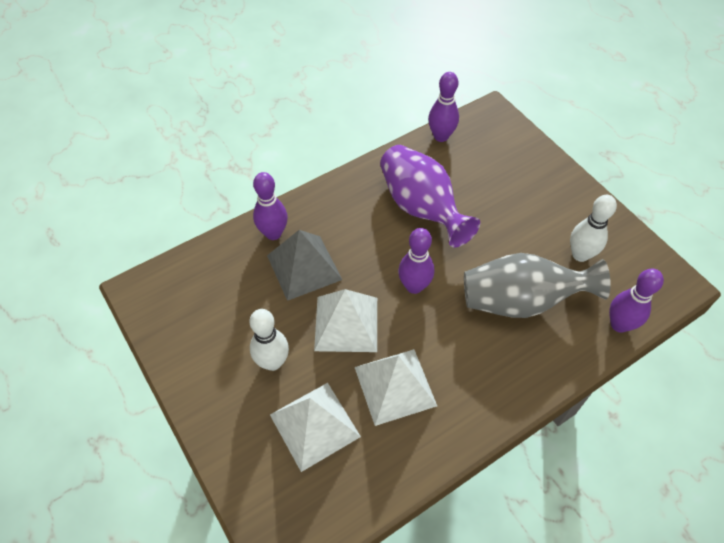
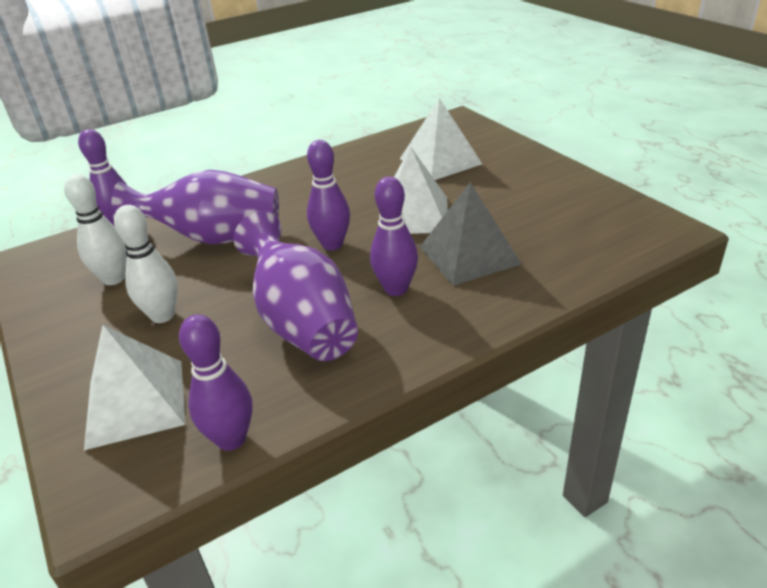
camera: 175 degrees left, 20 degrees down
(273, 233) = (520, 286): purple bowling pin -> purple bowling pin (396, 289)
(273, 362) = (488, 189): white bowling pin -> white bowling pin (163, 315)
(395, 386) = (366, 182): white pyramid -> white pyramid (136, 403)
(521, 301) = (213, 238): grey vase -> purple vase

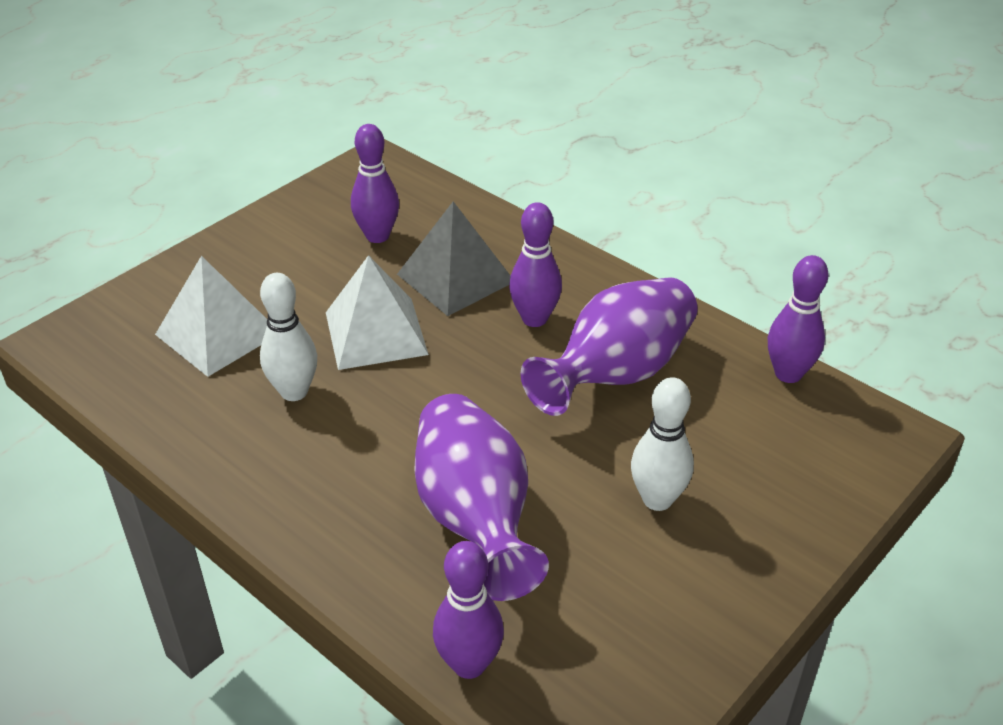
camera: 110 degrees left, 5 degrees up
(114, 279) = (607, 594): white bowling pin -> white bowling pin (294, 392)
(136, 403) = (790, 459): white pyramid -> none
(332, 244) = (461, 389): purple bowling pin -> purple bowling pin (377, 236)

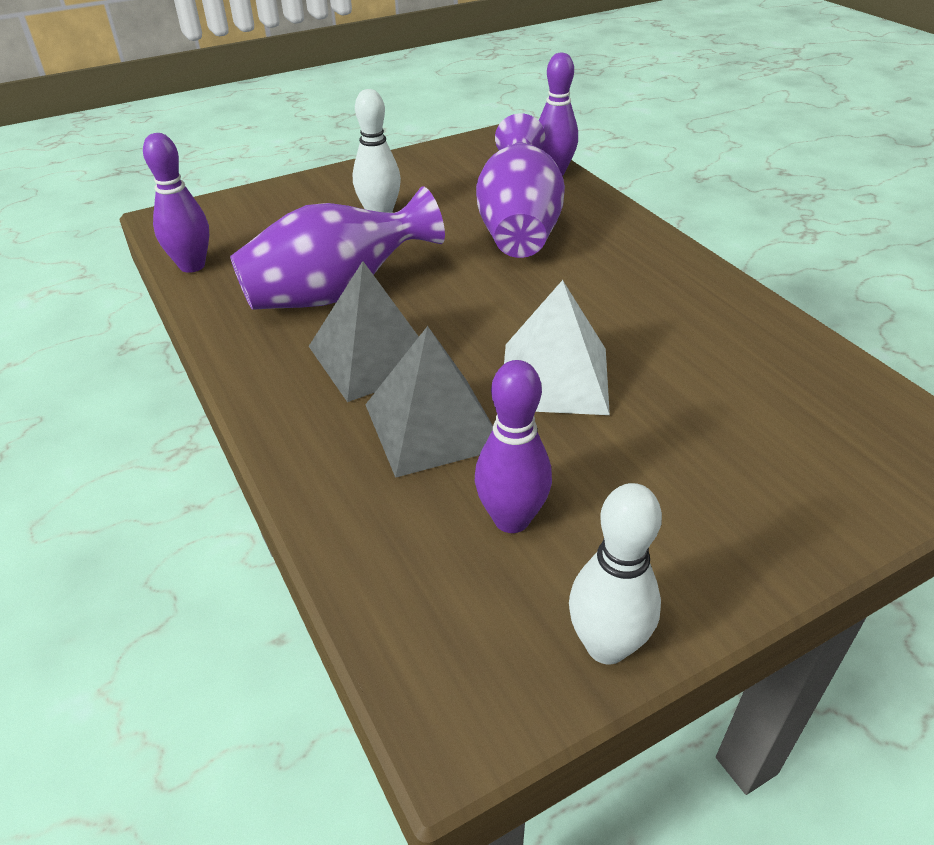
camera: 160 degrees left, 0 degrees up
(218, 333) = (745, 416): white pyramid -> none
(294, 392) = (654, 337): white bowling pin -> white bowling pin (606, 646)
(534, 319) = (374, 357): purple bowling pin -> grey pyramid

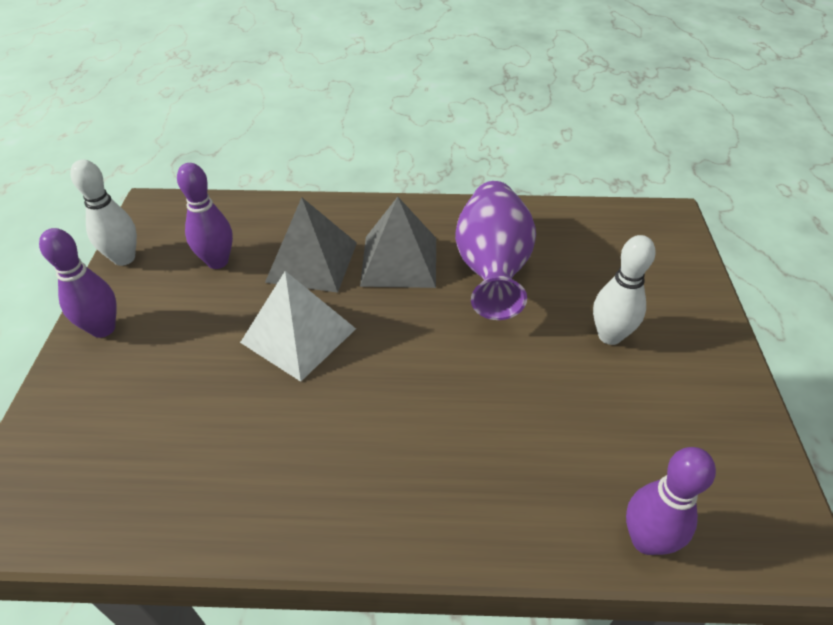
camera: 120 degrees right, 5 degrees up
(192, 266) = (581, 213): purple bowling pin -> purple bowling pin (103, 328)
(518, 227) = (525, 428): purple vase -> none

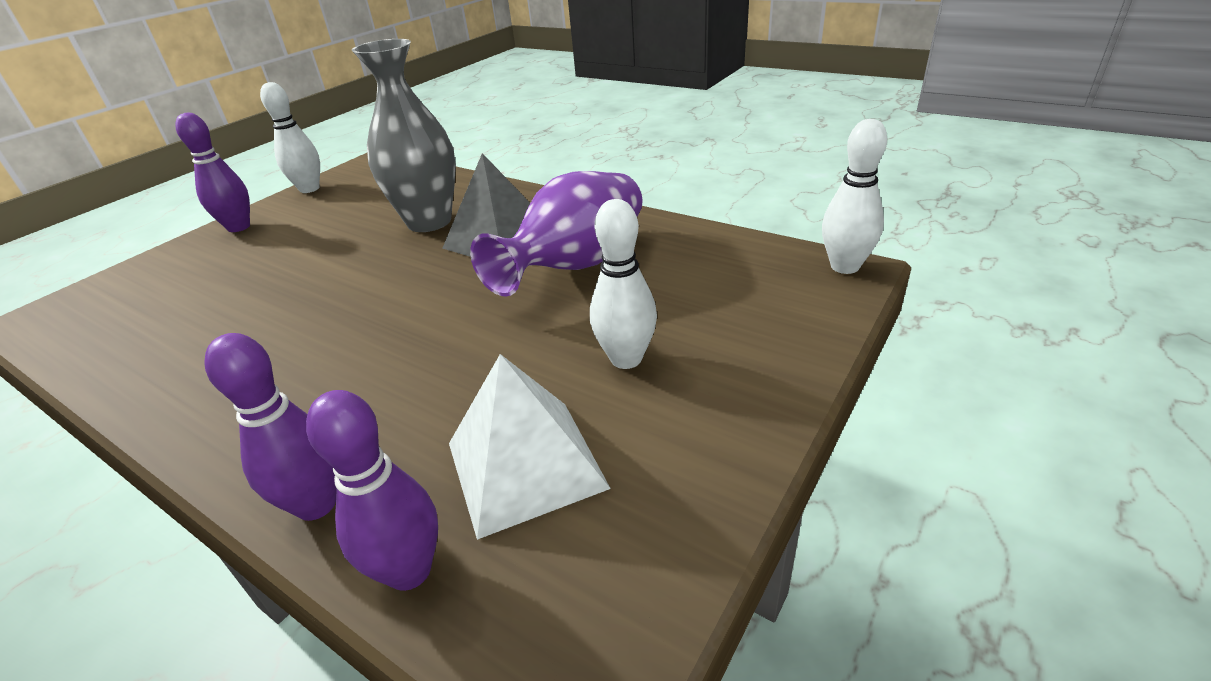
camera: 35 degrees right, 10 degrees down
(217, 261) = (363, 205): purple bowling pin -> purple bowling pin (316, 504)
(298, 335) = (350, 269): white pyramid -> white pyramid (526, 464)
(312, 262) = (429, 222): grey pyramid -> grey vase
(666, 214) = (844, 266): none -> white bowling pin

